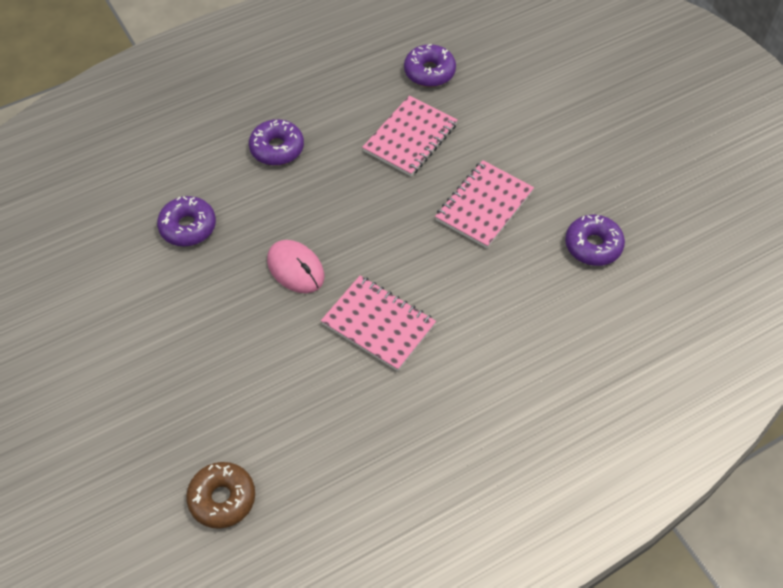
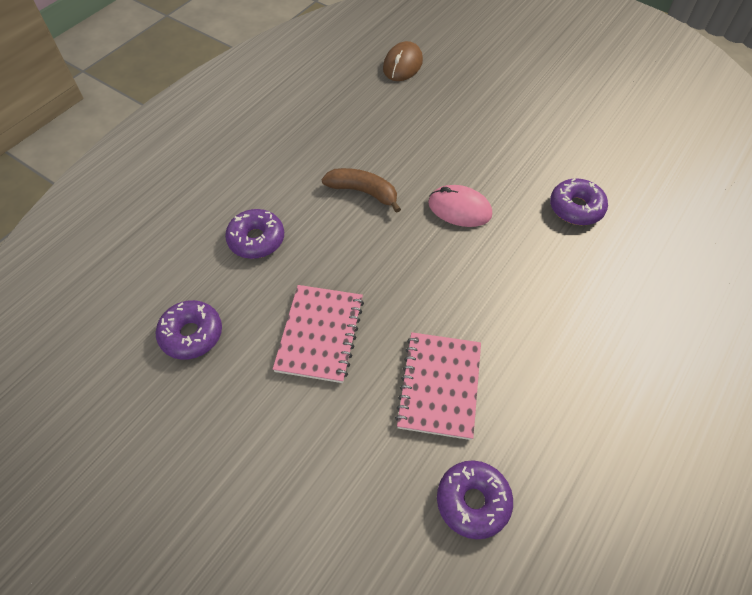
camera: 155 degrees right, 0 degrees up
(222, 498) = (402, 65): brown donut -> brown mouse
(277, 148) = (566, 313): purple donut -> purple donut (256, 239)
(378, 324) = (363, 192): pink notebook -> brown banana

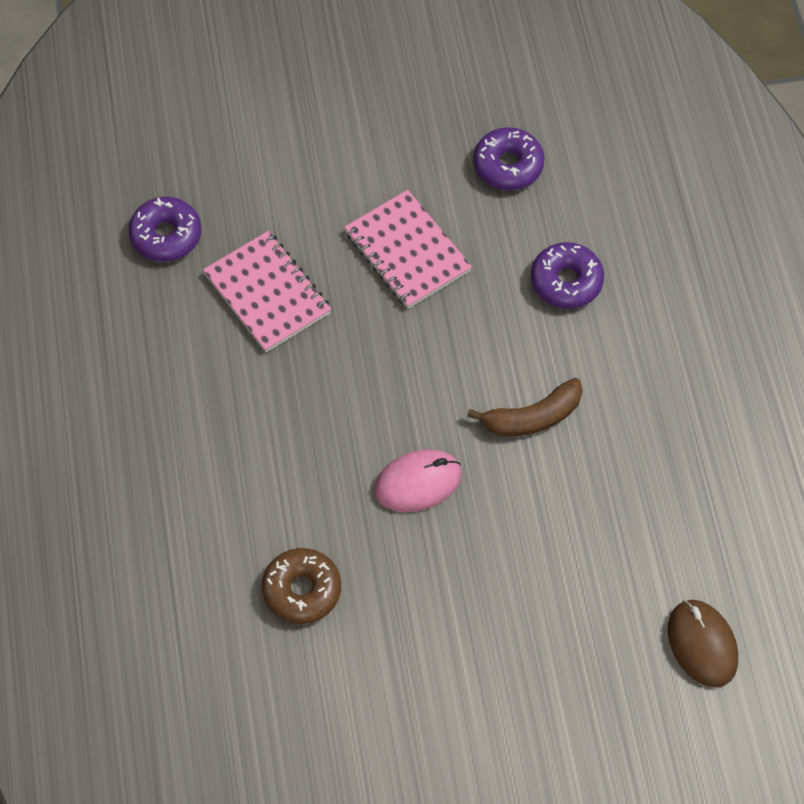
camera: 135 degrees right, 5 degrees up
(576, 208) = (302, 590): purple donut -> brown donut

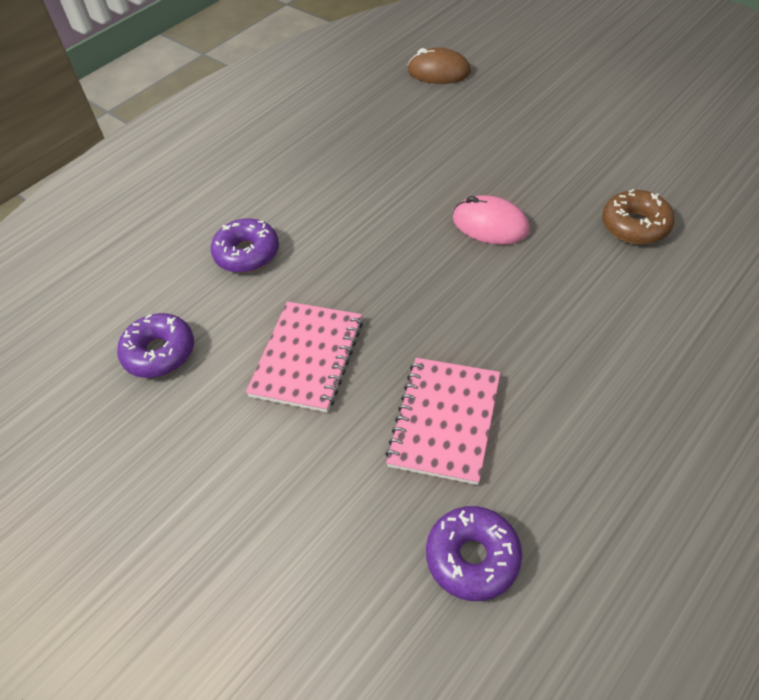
camera: 125 degrees left, 10 degrees down
(532, 417) = (377, 205): brown banana -> none
(702, 644) = (438, 72): brown mouse -> brown mouse turned 75 degrees clockwise

